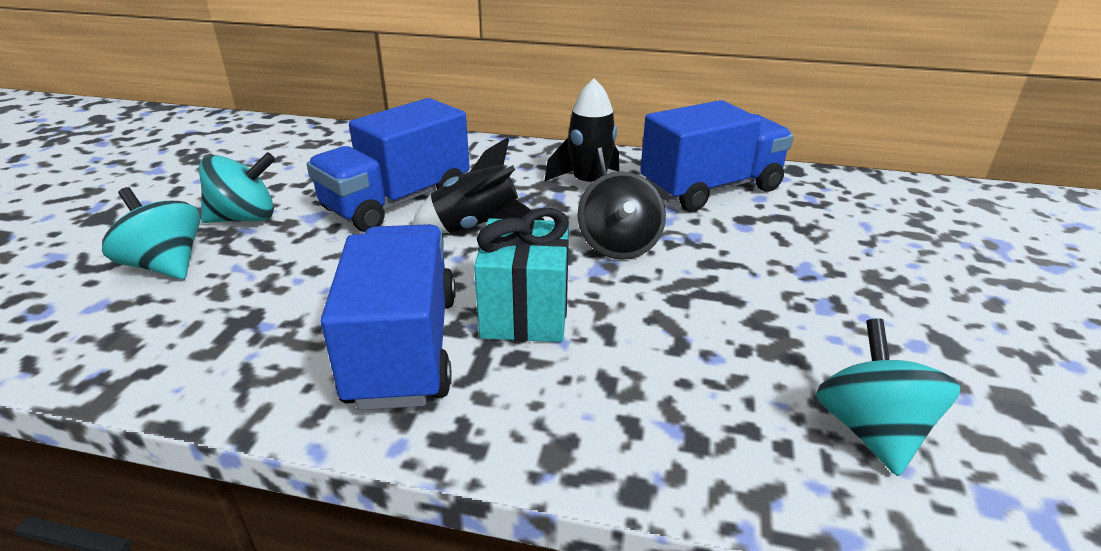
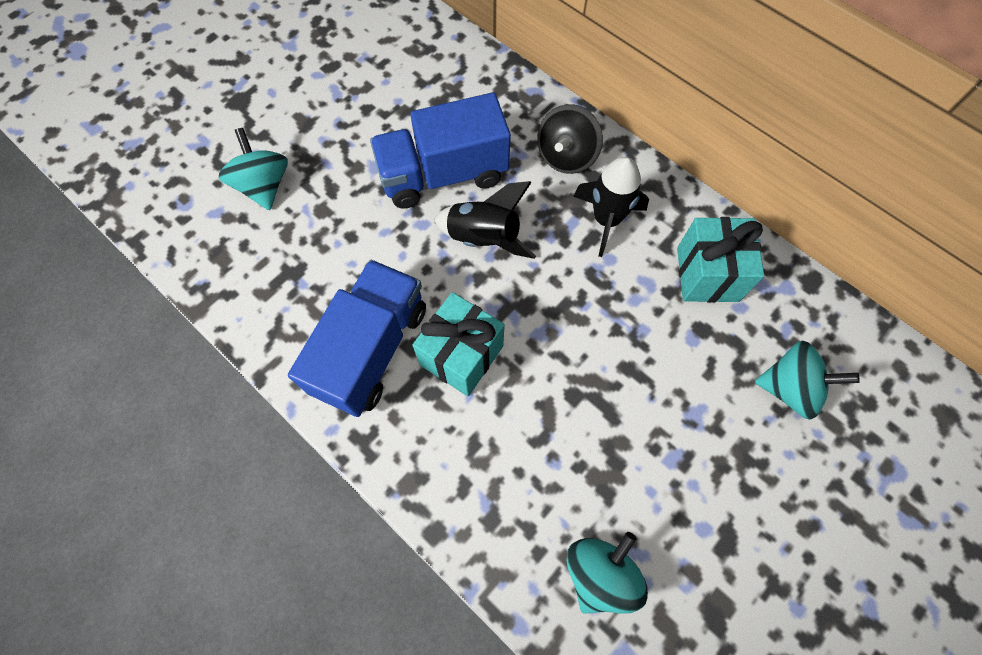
camera: 30 degrees right, 35 degrees up
(245, 218) = (330, 147): turquoise spinning top -> turquoise spinning top (789, 388)
(619, 246) = (574, 314): black spinning top -> black spinning top (566, 156)
(710, 189) = (707, 274): blue truck -> turquoise gift

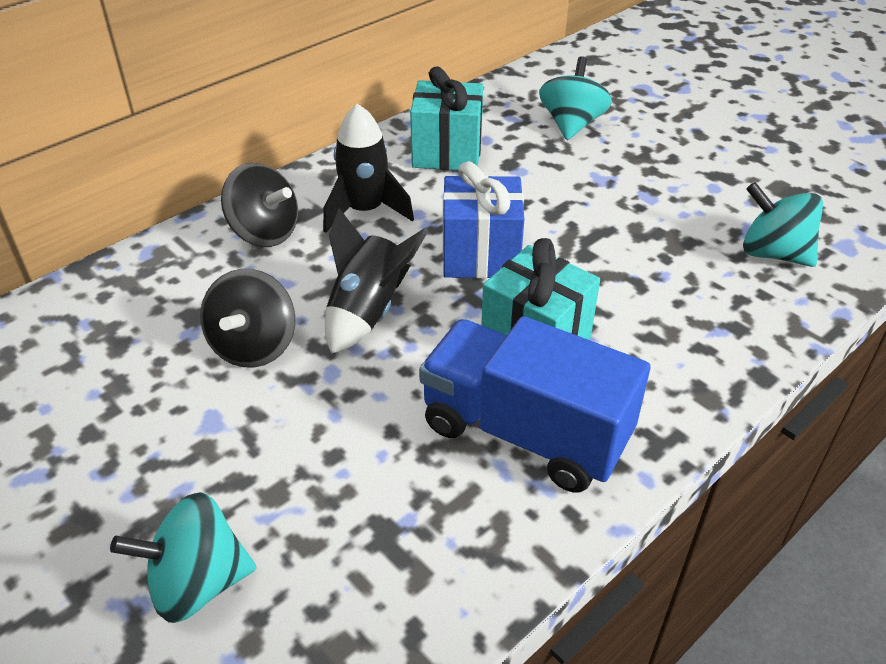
camera: 85 degrees left, 25 degrees down
(443, 174) = (254, 346): blue truck -> black spinning top
(559, 311) = (480, 256): none -> blue gift

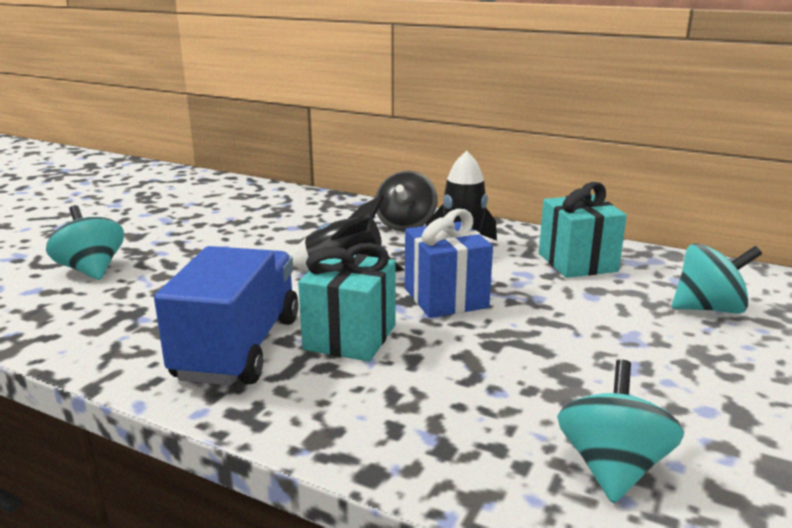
camera: 70 degrees right, 20 degrees down
(254, 346) = (289, 245): black spinning top -> none

